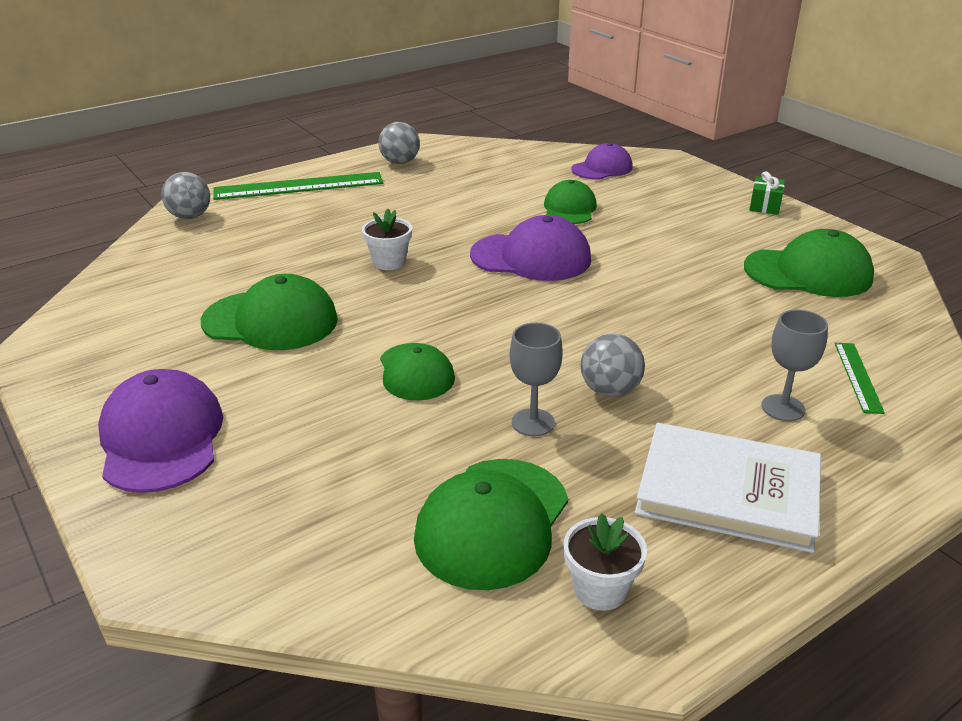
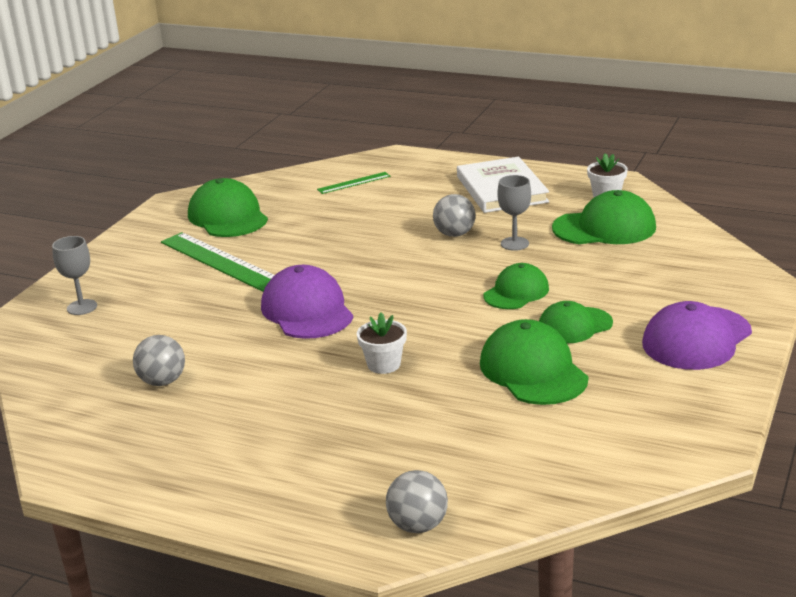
camera: 120 degrees left, 5 degrees down
(299, 186) = (271, 496): green ruler -> green ruler (221, 261)
(400, 162) = (142, 462): grey ball -> grey ball (162, 381)
(569, 209) = (191, 325): green cap -> green cap (574, 325)
(602, 168) = (71, 340): purple cap -> none
(765, 206) = (112, 252): green gift -> none
(783, 408) = (411, 192): grey goblet -> grey goblet (82, 307)

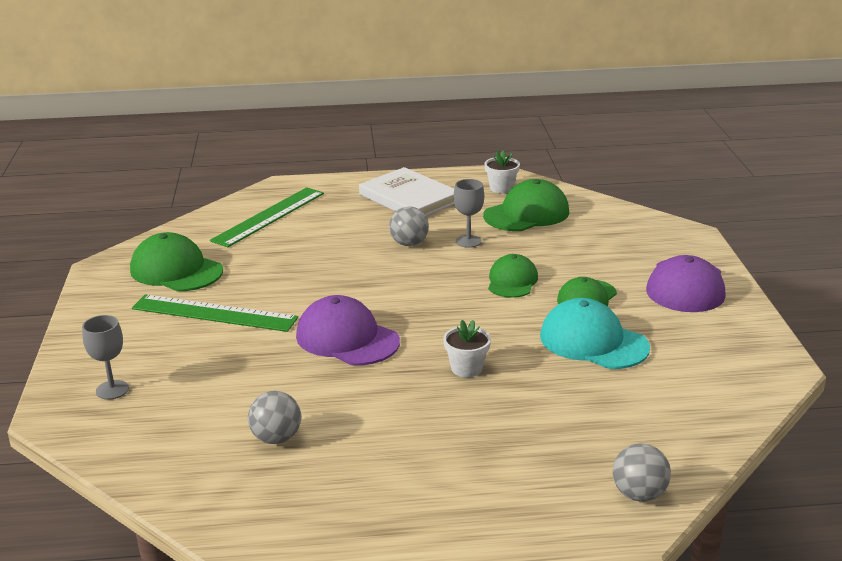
camera: 30 degrees left, 0 degrees up
(354, 183) = (269, 216): green ruler -> green ruler, size x1.96
(533, 371) = (593, 342): green cap -> turquoise cap

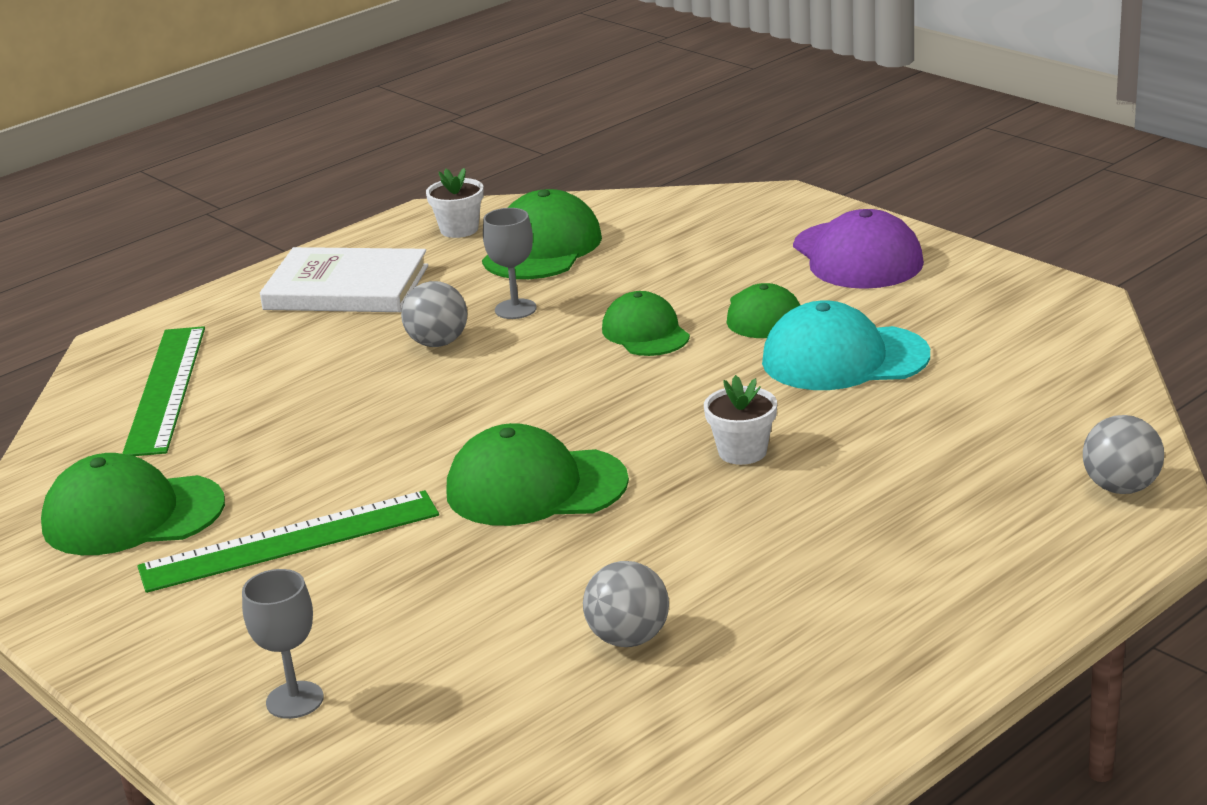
camera: 35 degrees left, 0 degrees up
(347, 338) = (535, 487): purple cap -> green cap

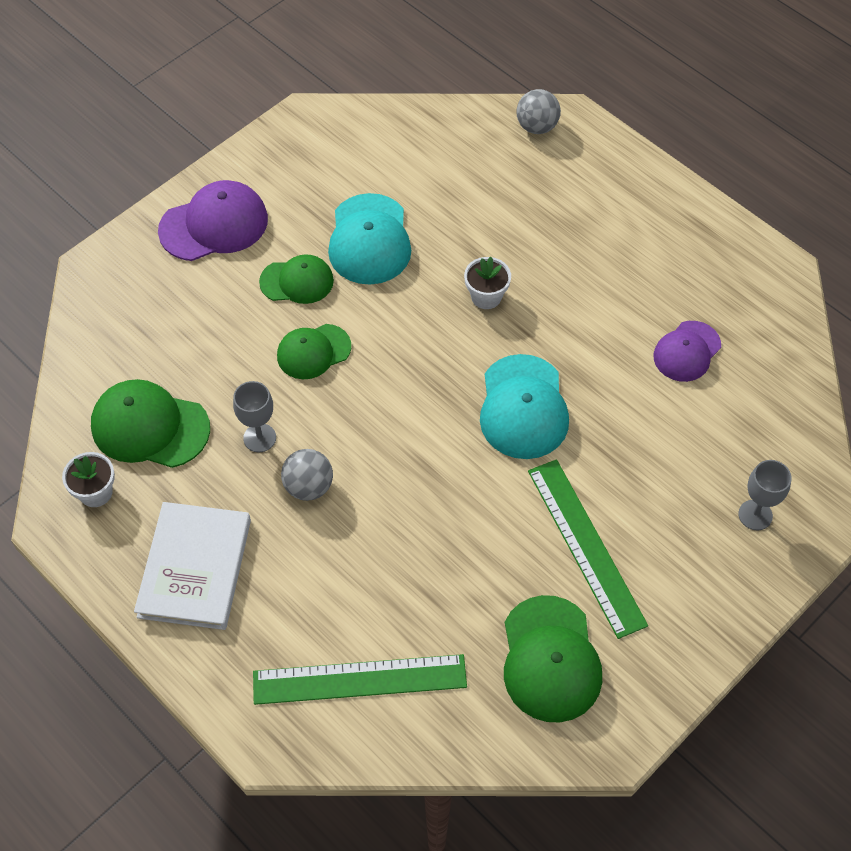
camera: 95 degrees left, 30 degrees up
(535, 487) = (523, 407): green cap -> turquoise cap
(628, 638) = (687, 351): grey ball -> purple cap

